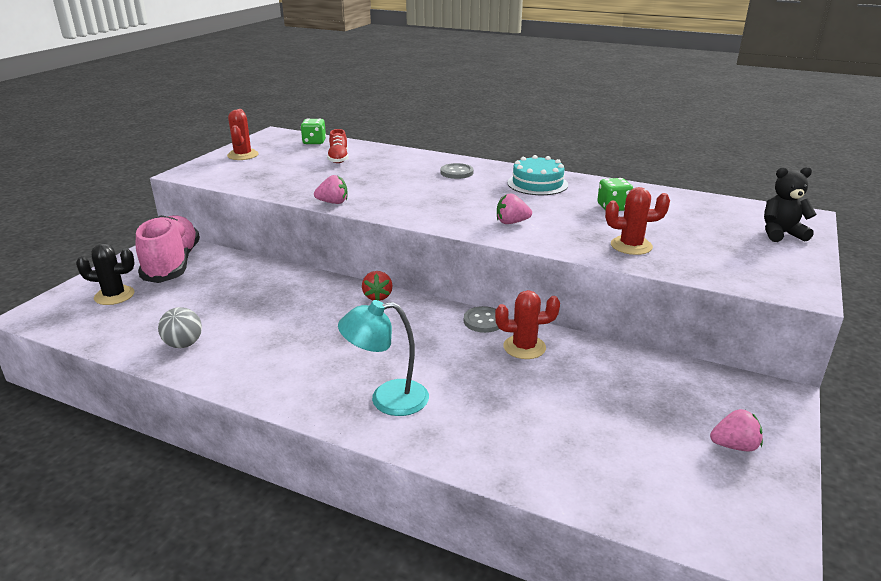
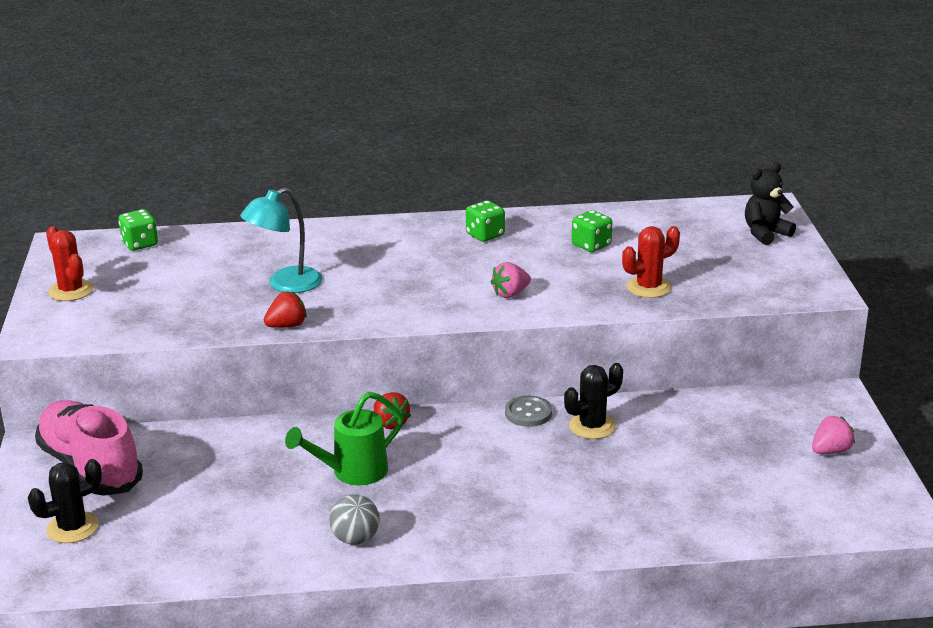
camera: 30 degrees left, 0 degrees up
(184, 344) = (241, 547): grey ball -> grey ball (355, 539)
(314, 320) = (352, 472): none -> green watering can
(333, 202) = (287, 326): pink strawberry -> red strawberry
(338, 158) = (208, 261): red shoe -> none
(387, 399) = (517, 520): turquoise lamp -> turquoise lamp (285, 284)
(456, 172) = (379, 243): grey button -> none
(524, 347) = (592, 426): red cactus -> black cactus
(537, 183) = (485, 235): turquoise cake -> green dice

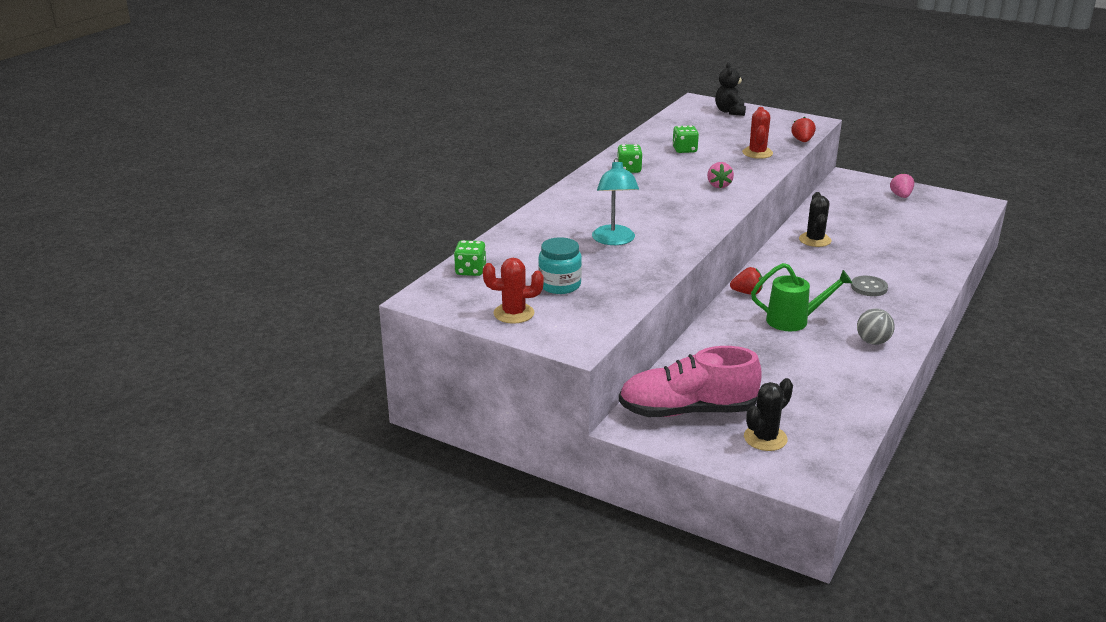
camera: 55 degrees left, 0 degrees up
(72, 528) = (765, 438): black cactus -> black cactus turned 45 degrees clockwise
(151, 291) = (560, 285): none -> turquoise jar
(287, 326) = (677, 255): red strawberry -> red strawberry (802, 141)
(352, 472) = (794, 321): green watering can -> green watering can turned 90 degrees counterclockwise
(528, 413) = (780, 251): grey button -> grey button (869, 287)

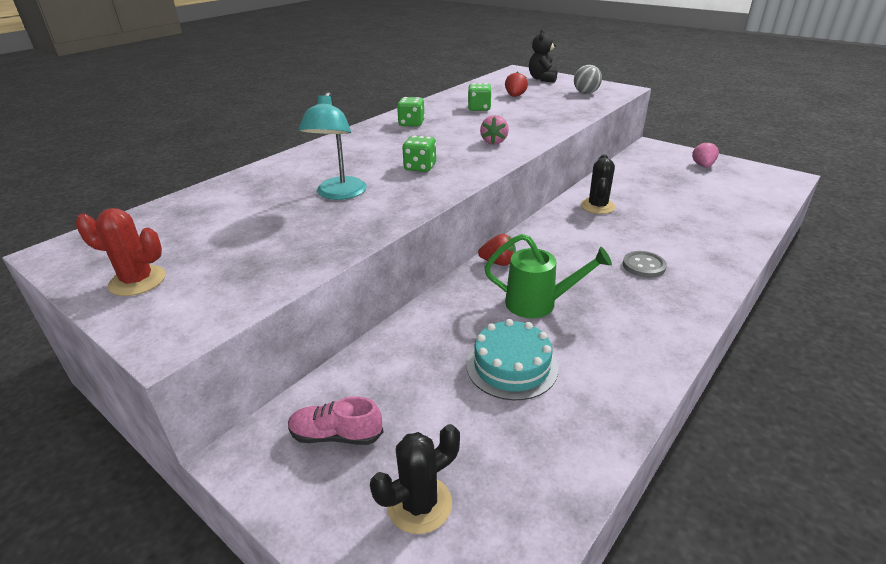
camera: 10 degrees right, 5 degrees up
(470, 271) = (149, 220): green dice -> green dice (420, 167)
(560, 285) = (229, 245): turquoise jar -> none
(687, 411) = (336, 435): pink shoe -> pink shoe, size x0.50
(757, 153) = (551, 113): red cactus -> none
(791, 363) = (511, 366): none -> turquoise cake
(802, 141) = (603, 104): red strawberry -> red strawberry (515, 96)
(872, 342) = (630, 343): grey ball -> grey ball (586, 93)

